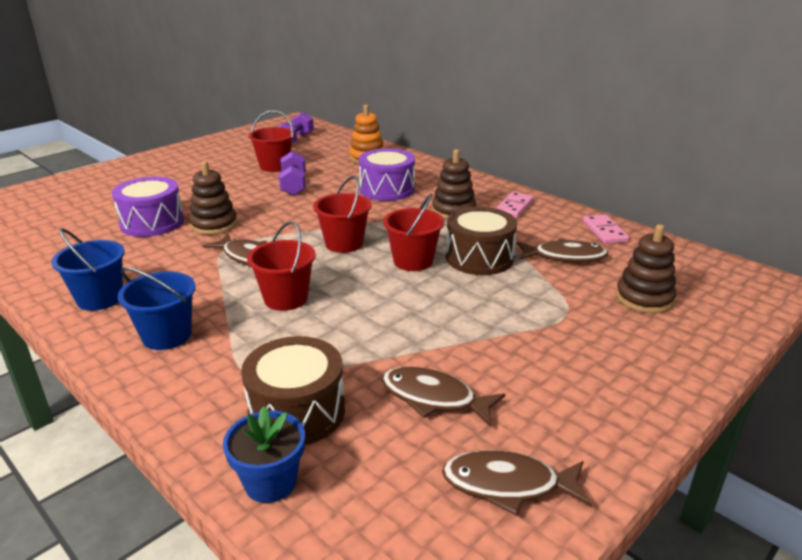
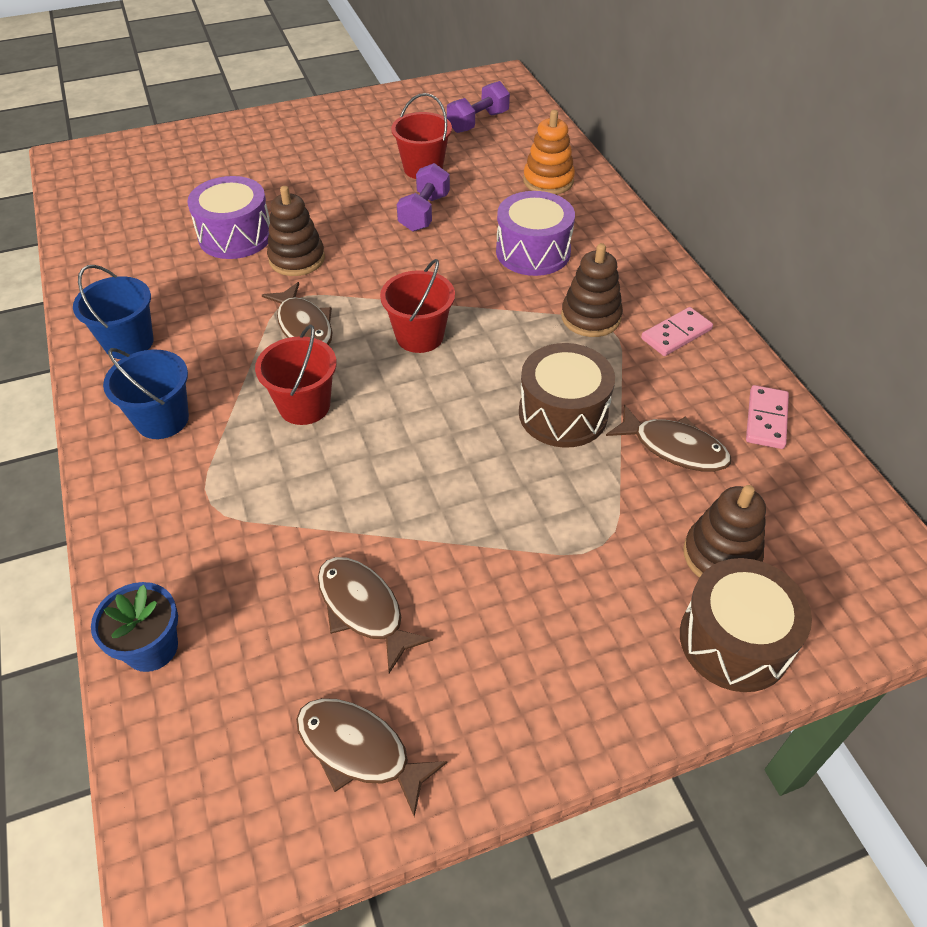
camera: 25 degrees right, 20 degrees up
(297, 411) = (223, 571): brown drum -> brown drum (734, 640)
(413, 261) = (480, 392): red bucket -> none

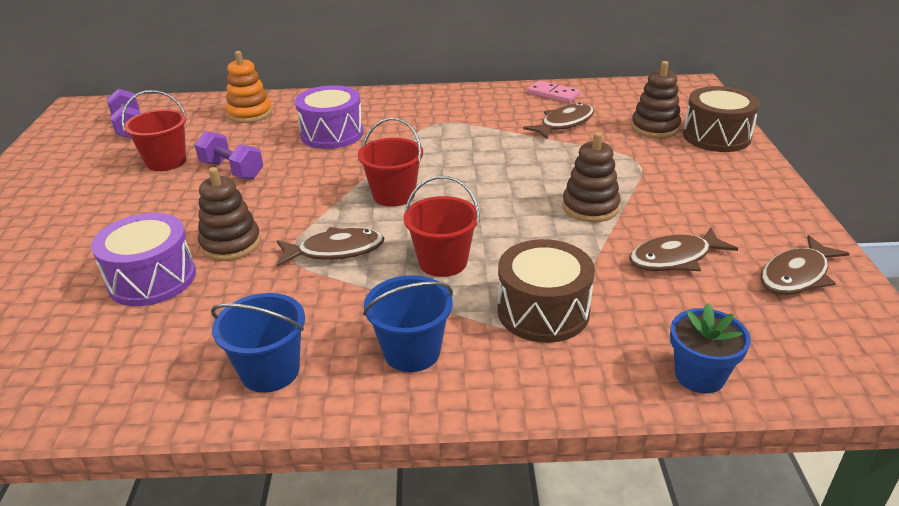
camera: 70 degrees left, 15 degrees down
(563, 413) = (515, 153): brown drum -> brown drum (543, 311)
(590, 317) = (424, 126): brown stacking toy -> brown stacking toy (590, 207)
(676, 334) = (462, 103): pink domino -> none

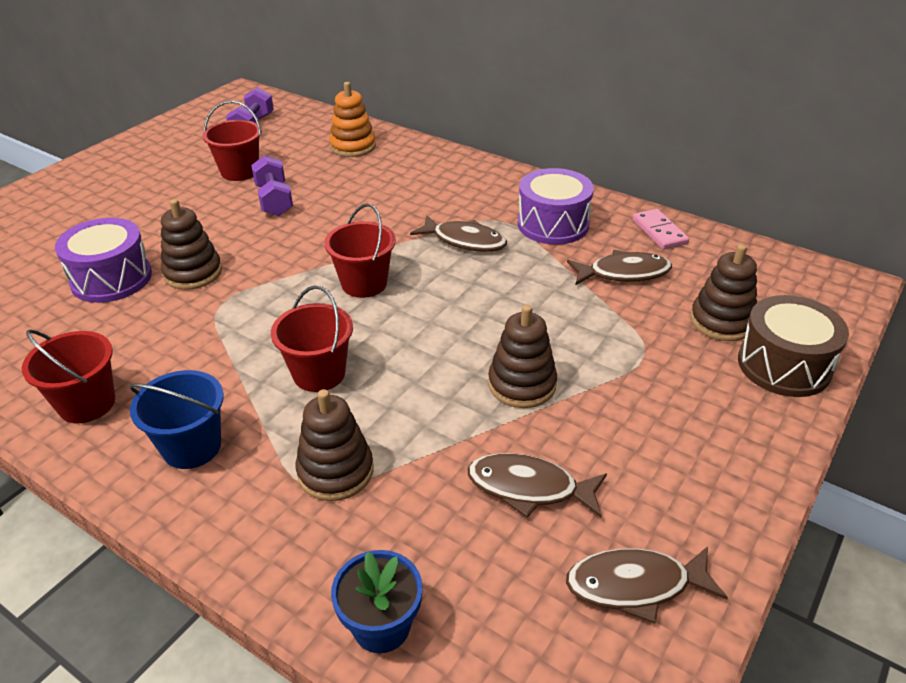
camera: 35 degrees right, 5 degrees up
(270, 371) = (87, 403): blue bucket -> red bucket
(332, 134) = (392, 195): purple drum -> purple drum (553, 224)
(335, 251) = (254, 318): brown fish -> brown fish (465, 241)
(543, 311) = (335, 471): brown drum -> brown stacking toy

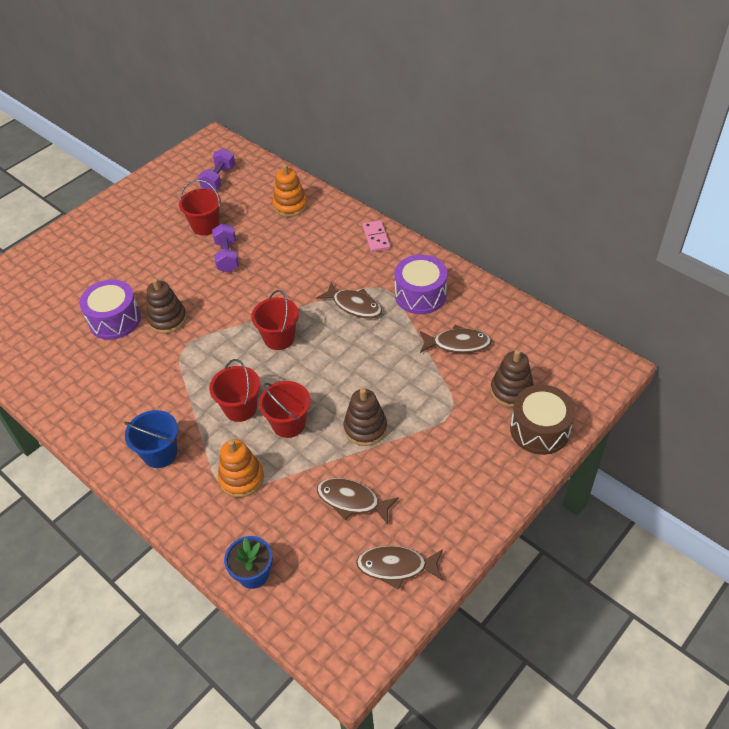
camera: 10 degrees right, 10 degrees up
(87, 403) = (100, 417): red bucket -> red bucket (288, 424)
(335, 471) = (241, 478): brown stacking toy -> orange stacking toy
(659, 232) = (495, 308): pink domino -> pink domino (376, 238)

